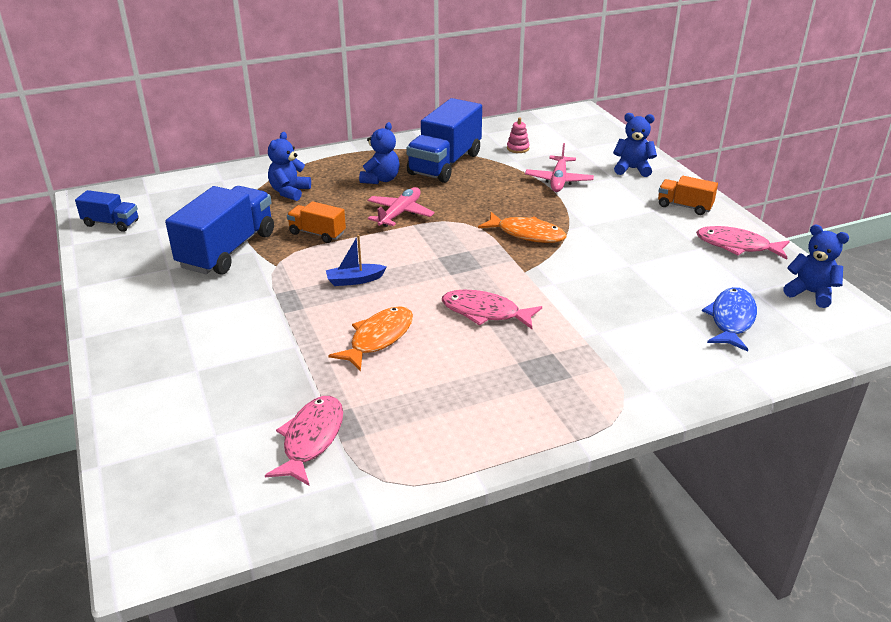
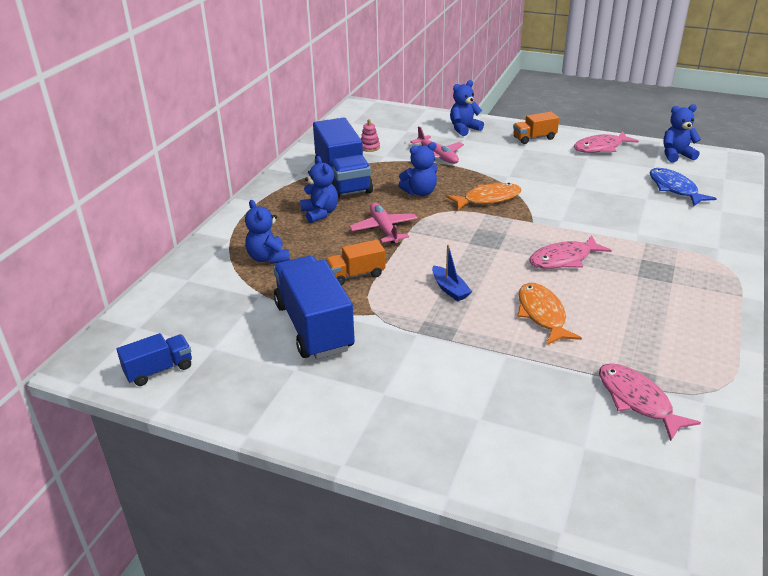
camera: 45 degrees left, 0 degrees up
(355, 280) = (450, 289): blue boat -> blue boat turned 60 degrees counterclockwise
(483, 201) = (420, 192): none -> blue teddy bear

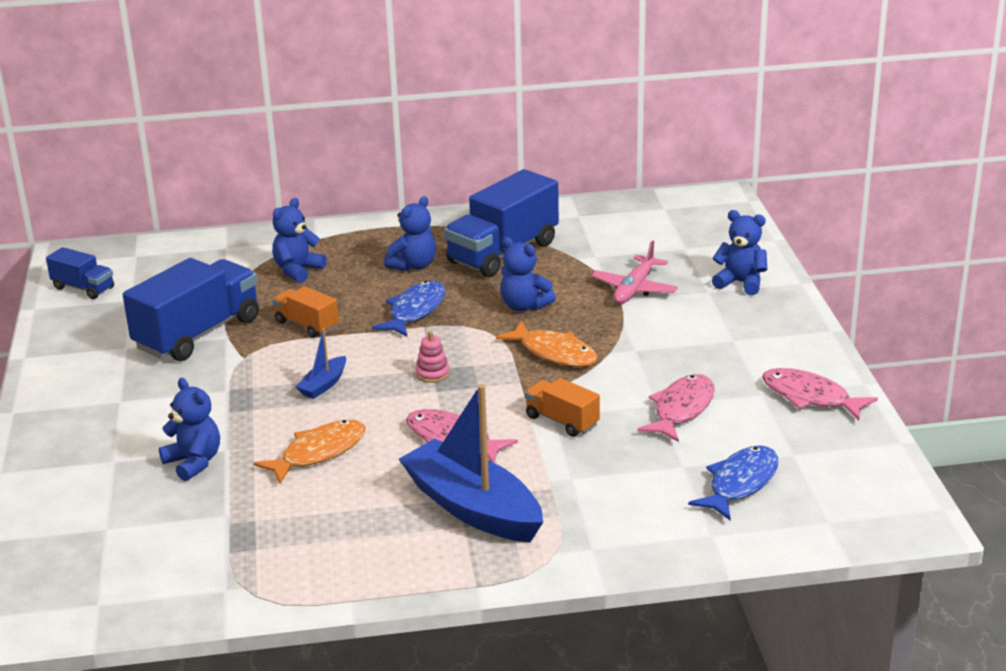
camera: 60 degrees right, 5 degrees down
(369, 147) = (607, 240): pink stacking toy -> pink stacking toy (432, 374)
(384, 229) = (415, 311): pink plane -> blue fish
(534, 138) = (776, 339): orange truck -> orange truck (562, 421)
(637, 400) = (200, 546): pink fish -> pink fish (681, 409)
(651, 274) = (473, 508): none -> blue boat
(676, 155) = (863, 465): blue teddy bear -> blue teddy bear (194, 462)

